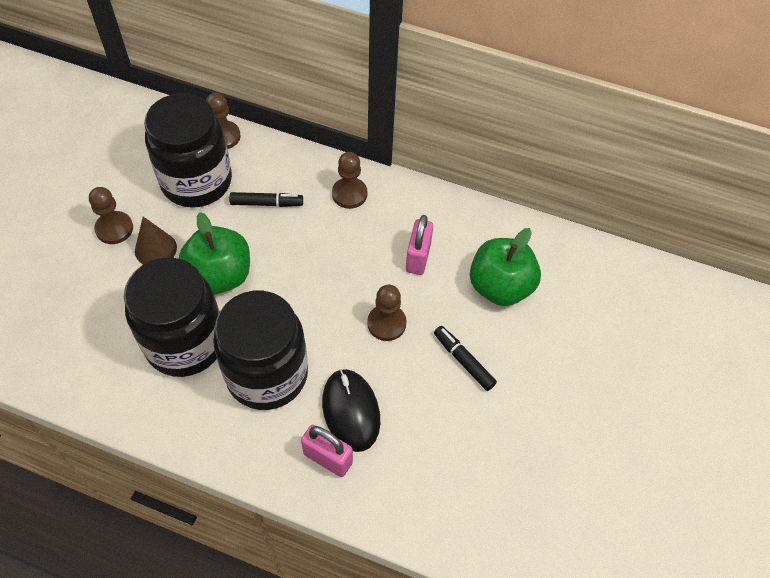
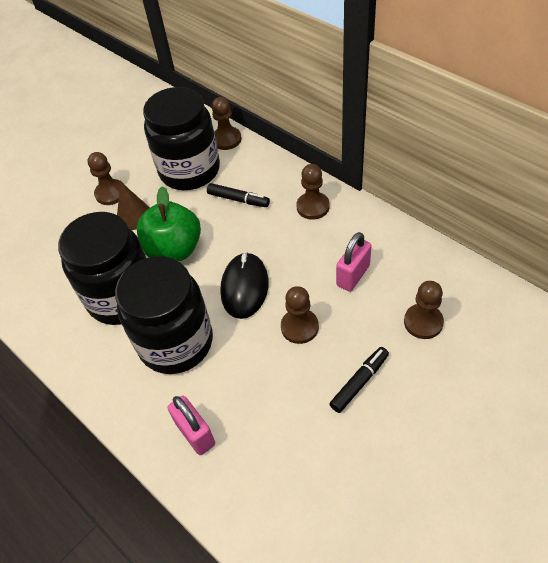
camera: 30 degrees right, 5 degrees down
(351, 411) = (234, 397): black mouse -> black mouse (244, 287)
(463, 361) = (359, 382): black marker -> black marker turned 60 degrees clockwise
(500, 287) = (423, 322): green apple -> brown pawn

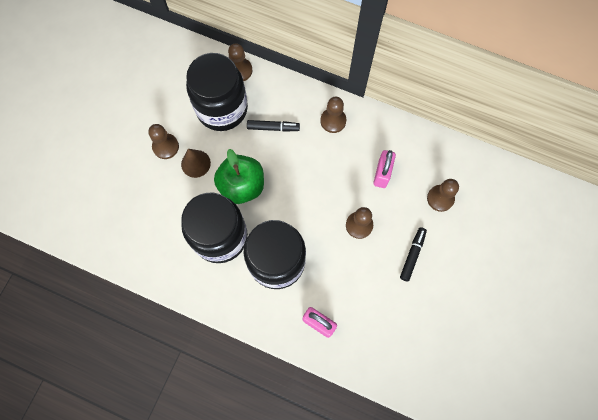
camera: 25 degrees left, 20 degrees up
(244, 287) = (308, 204): black mouse -> none

